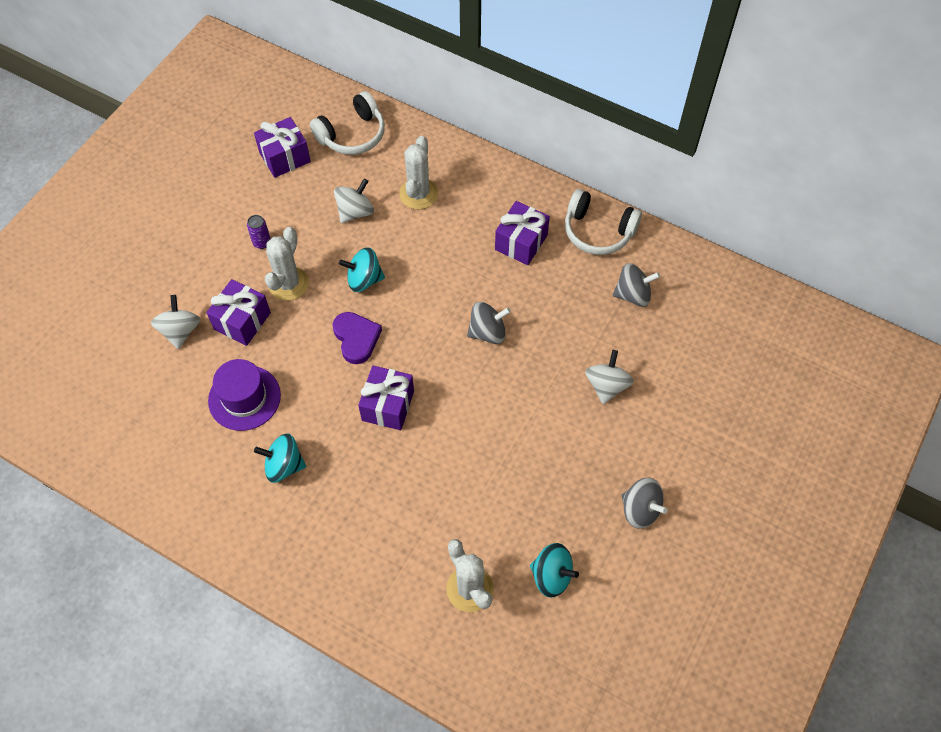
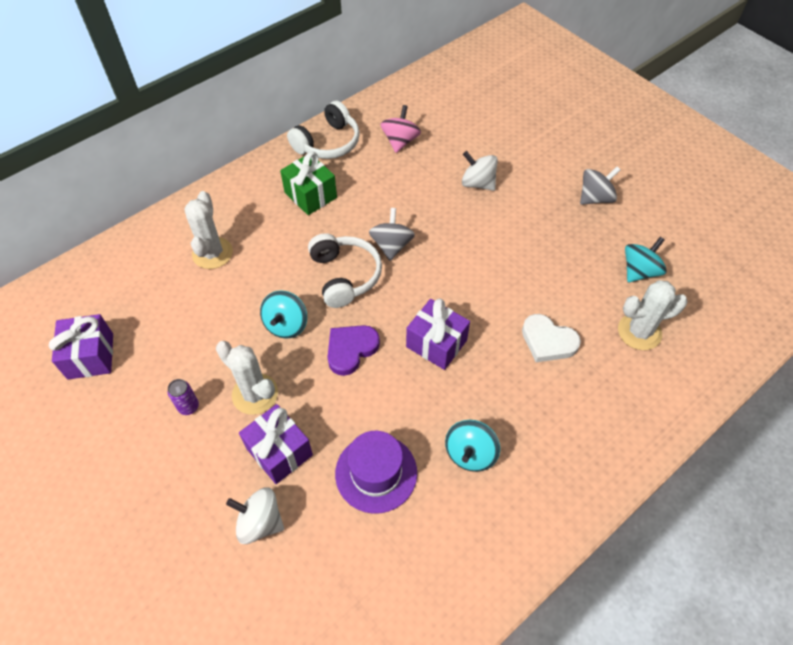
camera: 70 degrees left, 5 degrees down
(352, 135) = (104, 287): white headphones -> white headphones (345, 276)
(355, 212) = (201, 310): white spinning top -> none
(356, 338) = (351, 350): purple heart -> purple heart turned 45 degrees counterclockwise
(418, 194) = (212, 253): white cactus -> white cactus turned 60 degrees clockwise
(426, 503) = (548, 341): none -> white heart
(521, 242) = (310, 195): purple gift -> green gift
(633, 295) = (400, 141): grey spinning top -> pink spinning top

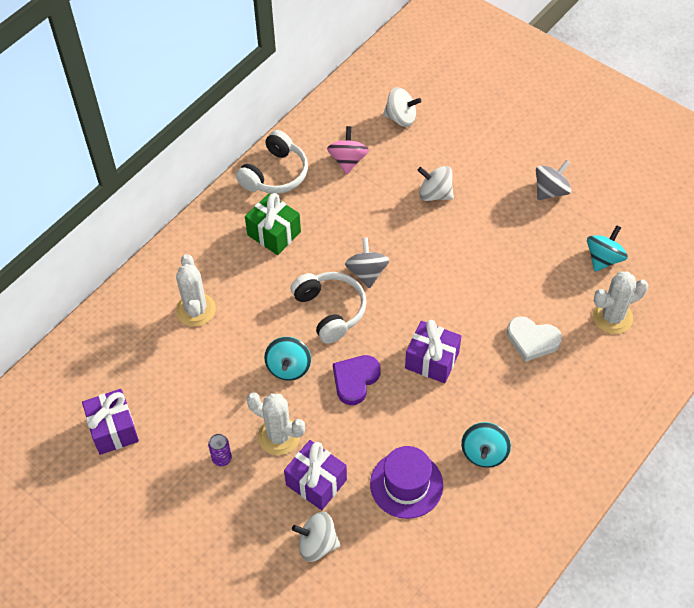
camera: 10 degrees left, 0 degrees up
(461, 112) = (401, 118): none -> white spinning top

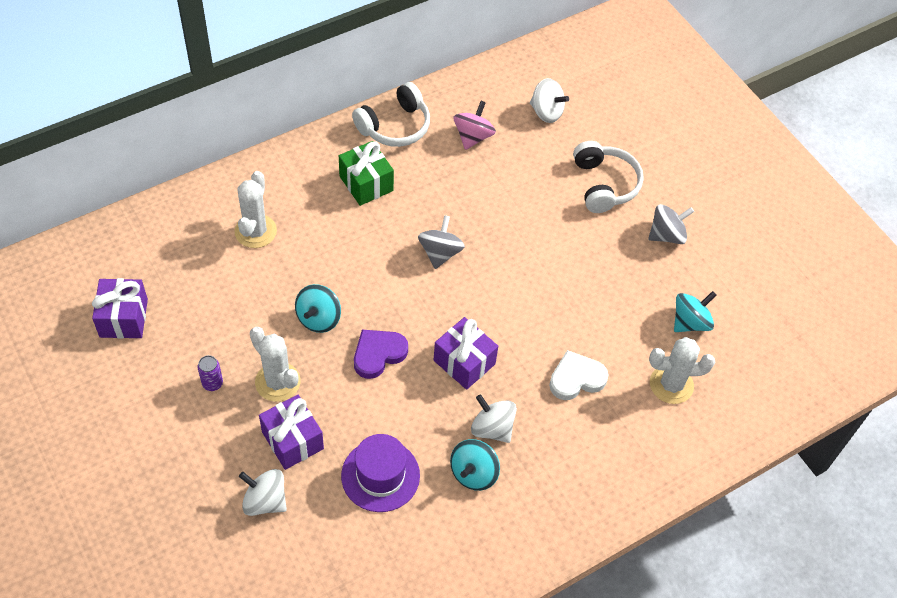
camera: 15 degrees right, 0 degrees up
(330, 310) = (386, 277): white headphones -> white headphones (604, 184)
(435, 194) = (545, 198): white spinning top -> white spinning top (492, 428)
(532, 340) = (576, 378): white heart -> white heart turned 120 degrees clockwise

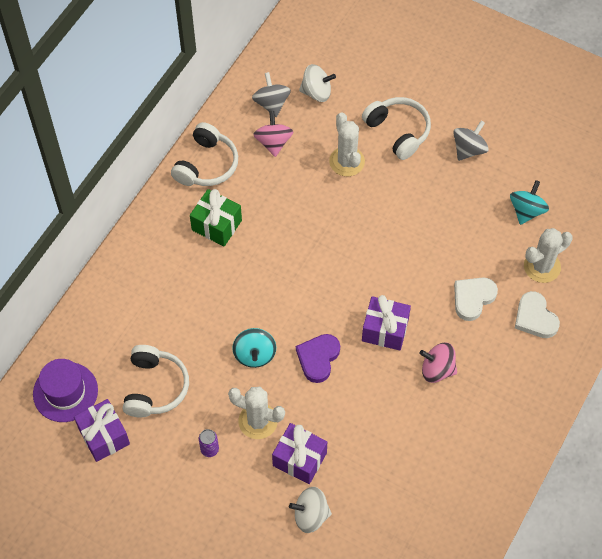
camera: 25 degrees left, 5 degrees up
(203, 299) = (155, 387): none -> white headphones
(255, 231) = (157, 310): white cactus -> white cactus (347, 161)
(380, 475) = (381, 449): purple hat -> purple hat (65, 392)
(440, 253) = (311, 253): grey spinning top -> grey spinning top (271, 103)
(473, 473) = (445, 410): turquoise spinning top -> none
(492, 428) = (437, 369): white spinning top -> pink spinning top
(630, 431) = (535, 318): none -> white heart

